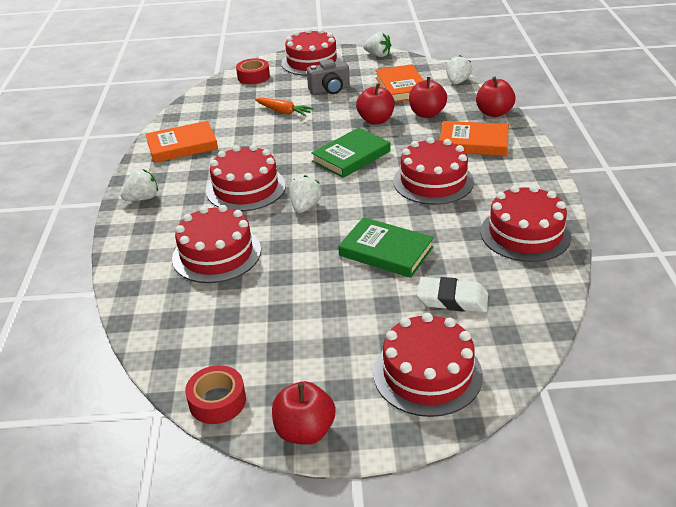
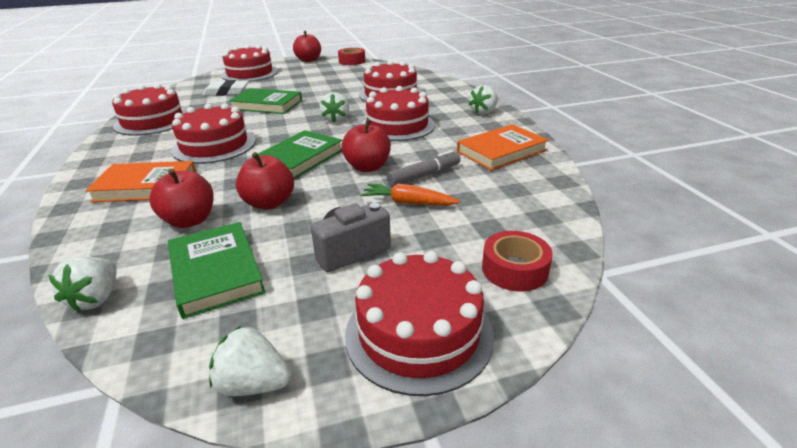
camera: 165 degrees right, 5 degrees down
(259, 130) = (424, 175): none -> grey marker
(401, 87) = (216, 272): orange book -> green book
(494, 113) = (82, 232): red apple -> red apple (367, 167)

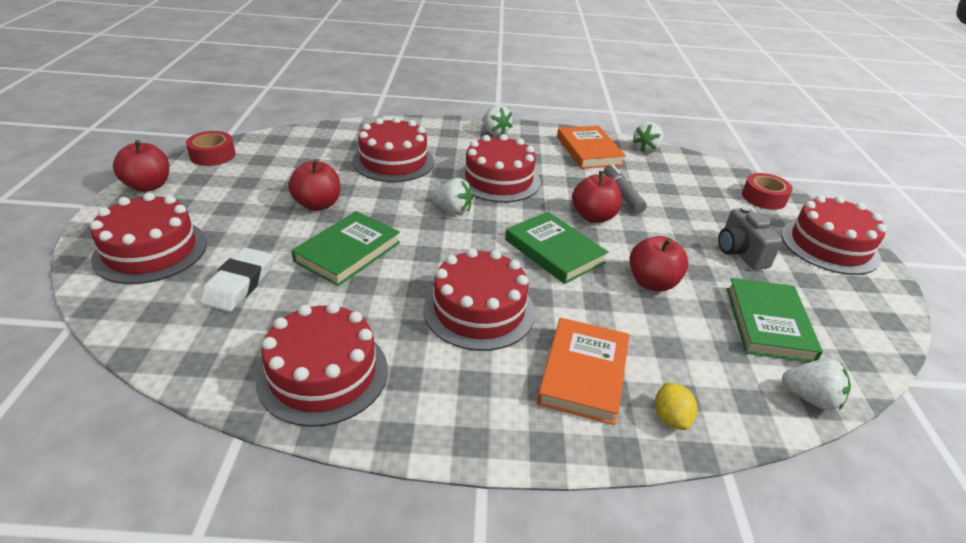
camera: 75 degrees left, 5 degrees up
(91, 223) = (670, 418): none -> yellow lemon
(190, 220) = (677, 337): red apple -> red apple (317, 204)
(216, 272) = (768, 323): green book -> green book turned 75 degrees counterclockwise
(253, 384) = (886, 314): white strawberry -> white strawberry (646, 149)
(408, 203) = (669, 213): orange carrot -> none

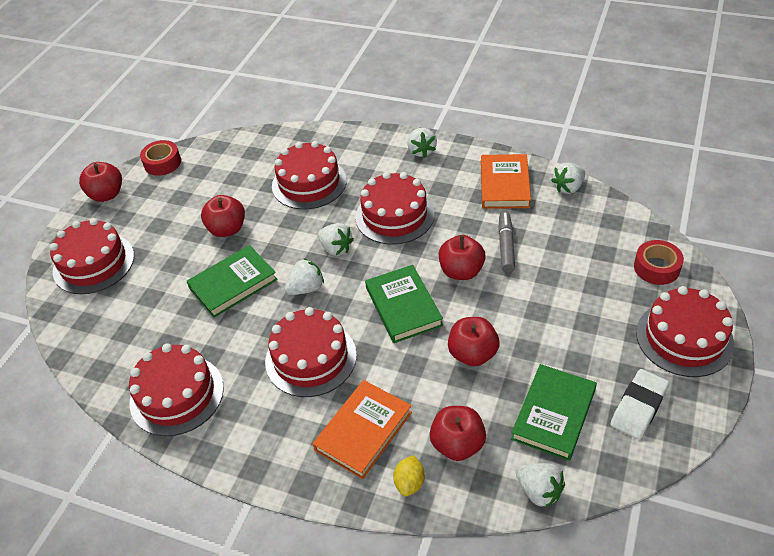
camera: 25 degrees right, 10 degrees up
(239, 284) = (145, 305): white eraser -> white eraser (638, 407)
(438, 247) = (306, 288): none -> white strawberry
(695, 368) = (457, 444): none -> red apple
(740, 253) = (581, 333): grey camera -> none

